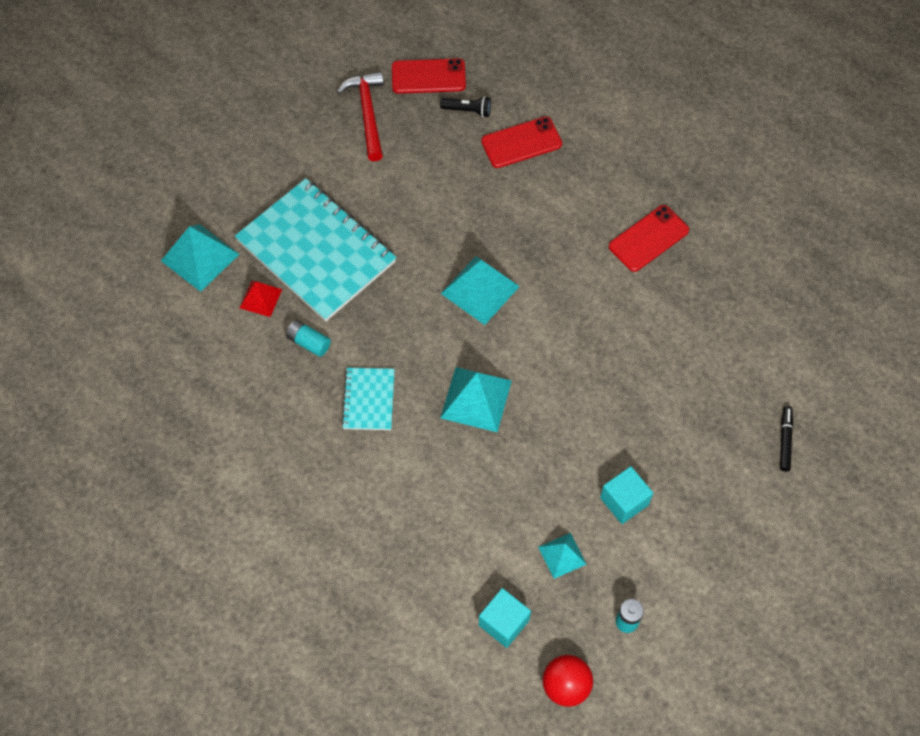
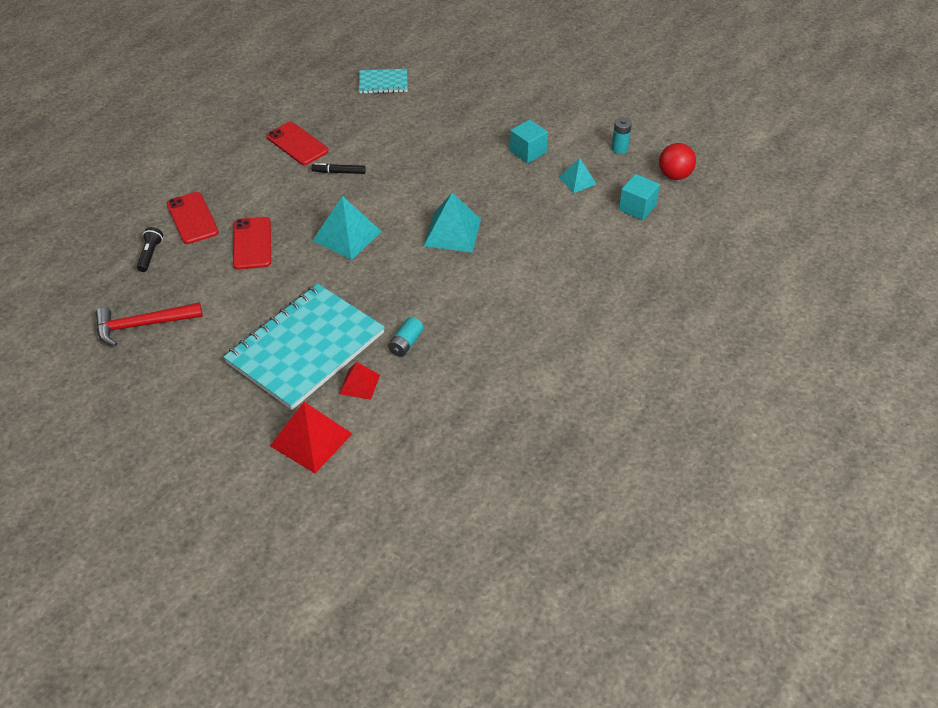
camera: 95 degrees left, 15 degrees down
(200, 257) = (311, 439): turquoise pyramid -> red pyramid
(369, 400) = (460, 297): turquoise notebook -> turquoise notebook (383, 82)
(428, 76) = (104, 284): red phone -> red phone (252, 243)
(785, 440) = (468, 80): black marker -> black marker (339, 172)

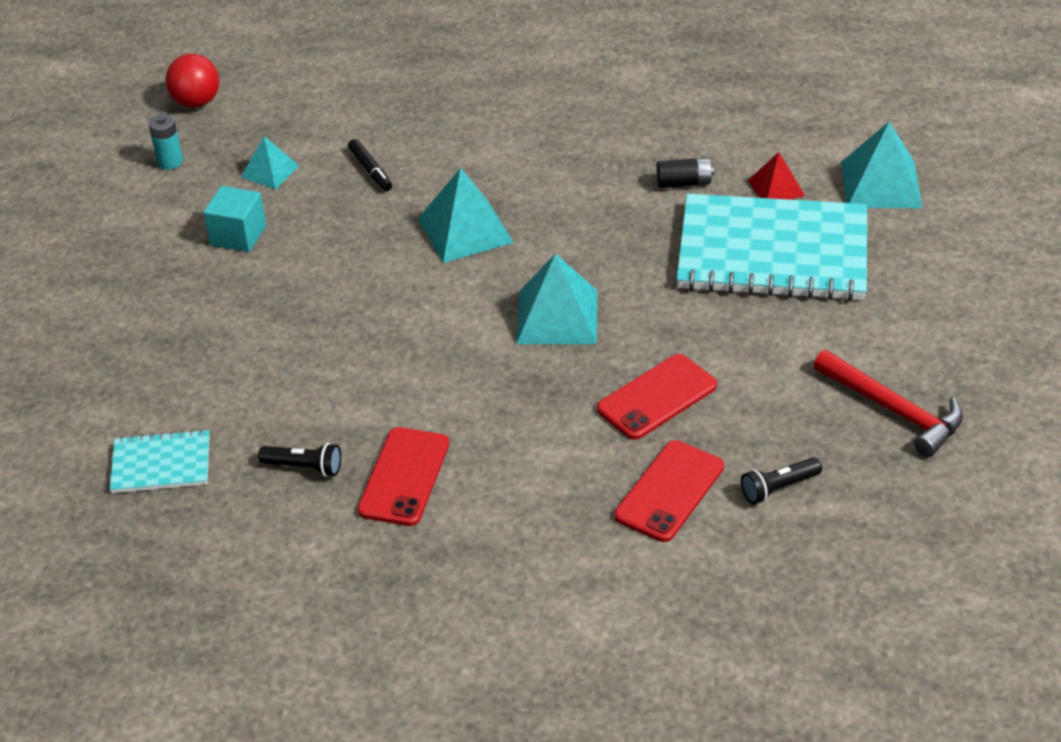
camera: 120 degrees left, 5 degrees down
(311, 439) = (881, 184): red pyramid -> turquoise pyramid
(336, 119) = (304, 467): none -> black flashlight
(339, 172) = (433, 394): black marker -> black marker (370, 170)
(383, 82) = (161, 464): turquoise notebook -> turquoise notebook turned 60 degrees counterclockwise
(406, 343) = (684, 183): turquoise battery -> black battery
(637, 207) = (287, 109): turquoise cube -> none

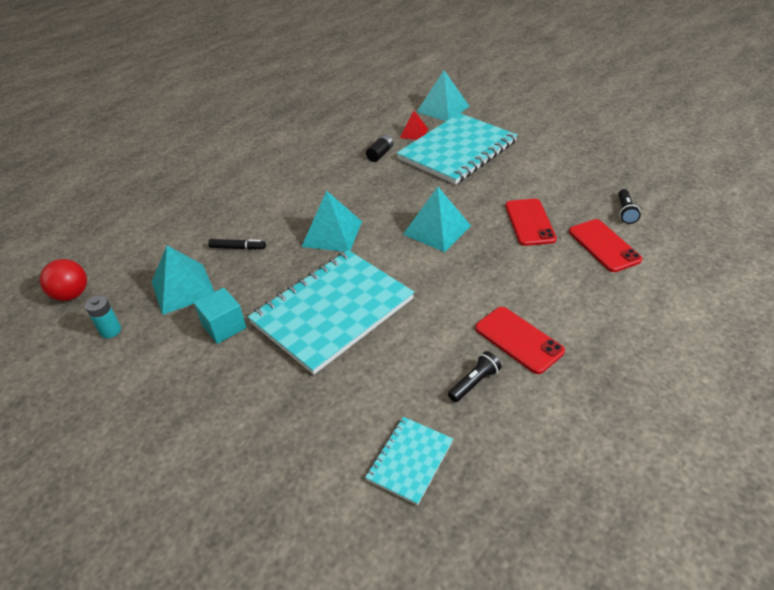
camera: 55 degrees left, 0 degrees up
(270, 171) = (183, 288): turquoise pyramid -> turquoise pyramid, size x1.70
(327, 303) = (333, 311): none -> turquoise notebook
(893, 410) = (595, 162): red hammer -> none

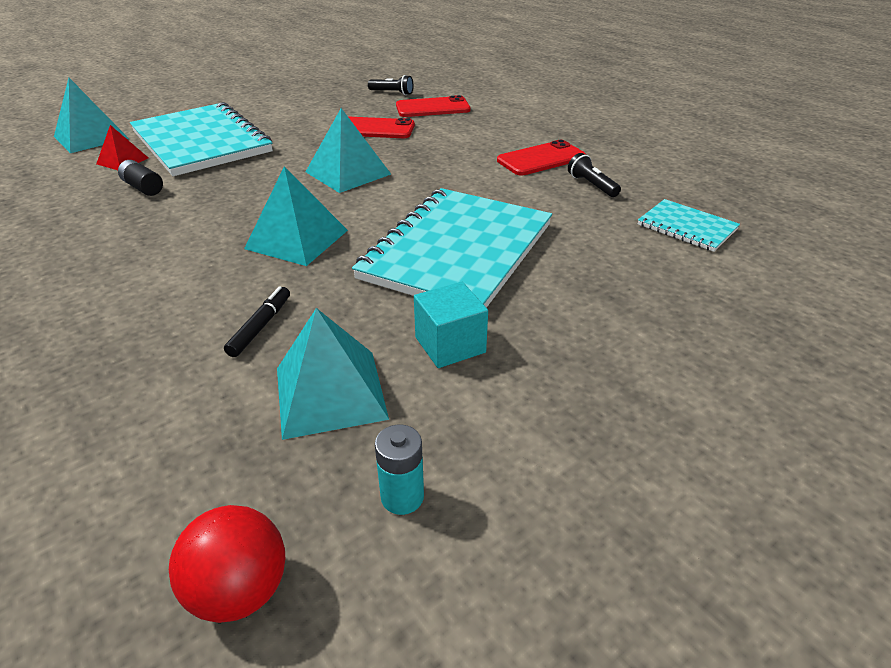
camera: 80 degrees left, 5 degrees down
(333, 311) = (458, 251): turquoise notebook -> turquoise notebook turned 60 degrees clockwise

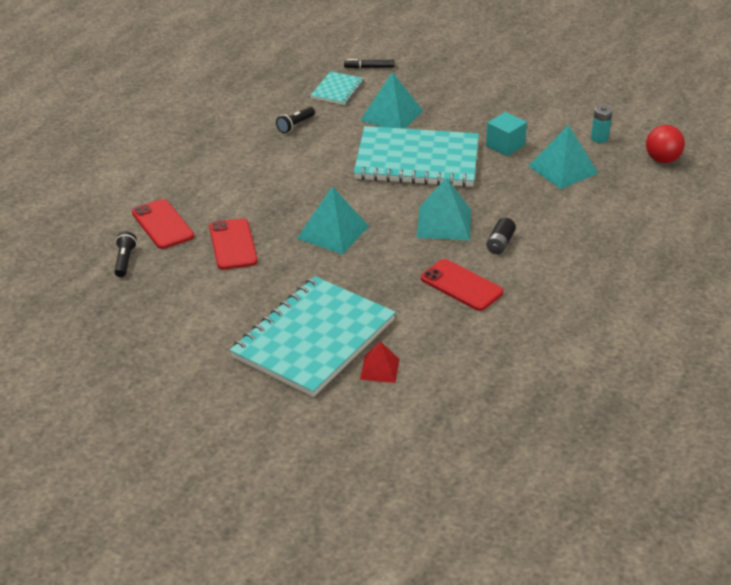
camera: 110 degrees left, 0 degrees up
(91, 137) = (340, 424): turquoise pyramid -> turquoise pyramid (391, 115)
(143, 188) = (420, 328): black battery -> black battery (500, 243)
(260, 326) = (536, 205): black marker -> black marker (369, 67)
(541, 159) = (259, 150): red phone -> red phone (461, 285)

